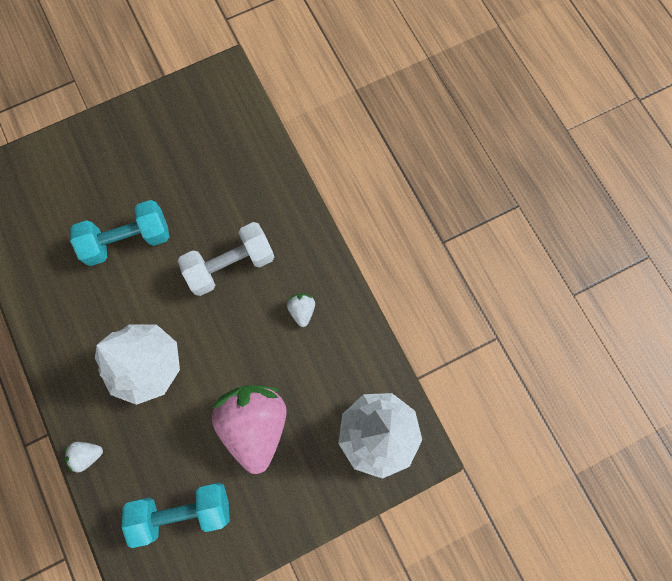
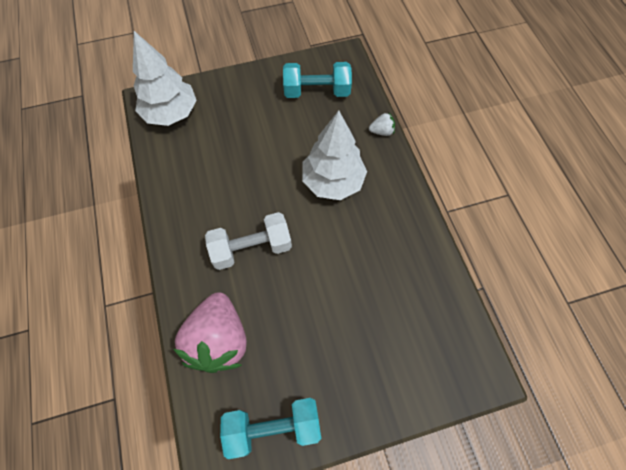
camera: 170 degrees left, 10 degrees down
(127, 240) = (341, 286): turquoise dumbbell -> turquoise dumbbell (273, 427)
(255, 425) = (257, 131): pink strawberry -> pink strawberry (219, 340)
(302, 310) = (200, 202): white strawberry -> none

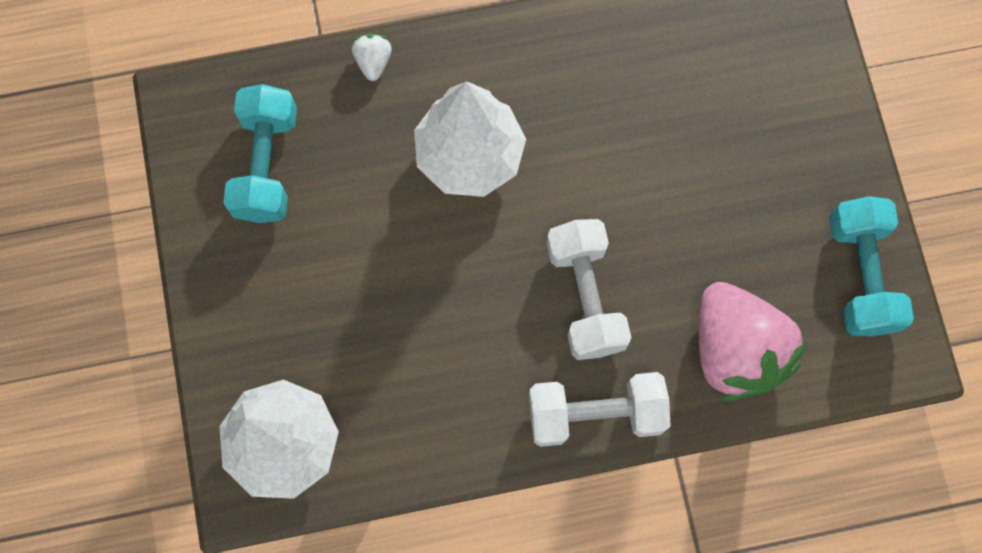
camera: 85 degrees left, 10 degrees up
(180, 258) = (595, 414): none -> white dumbbell
(219, 340) = (735, 350): pink strawberry -> pink strawberry turned 60 degrees clockwise

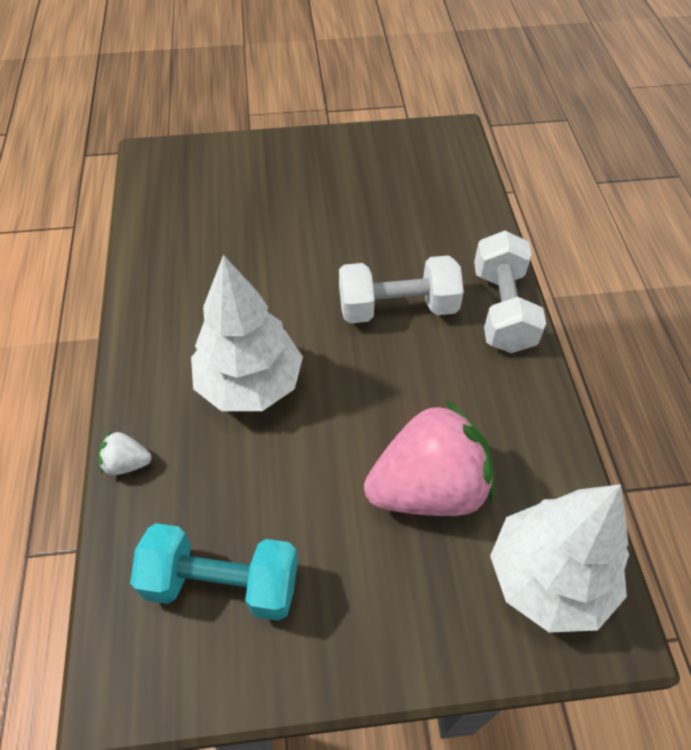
camera: 85 degrees left, 20 degrees down
(735, 350) = (447, 219): pink strawberry -> pink strawberry (428, 488)
(860, 275) = (390, 148): turquoise dumbbell -> none

